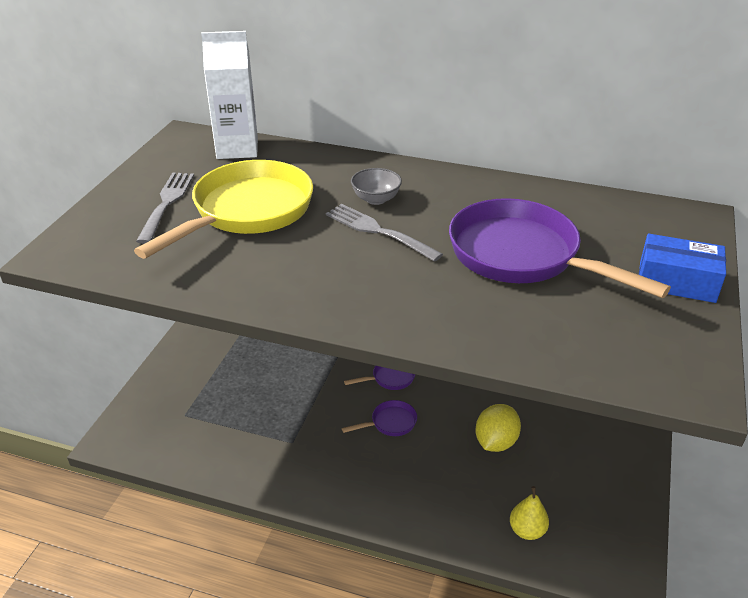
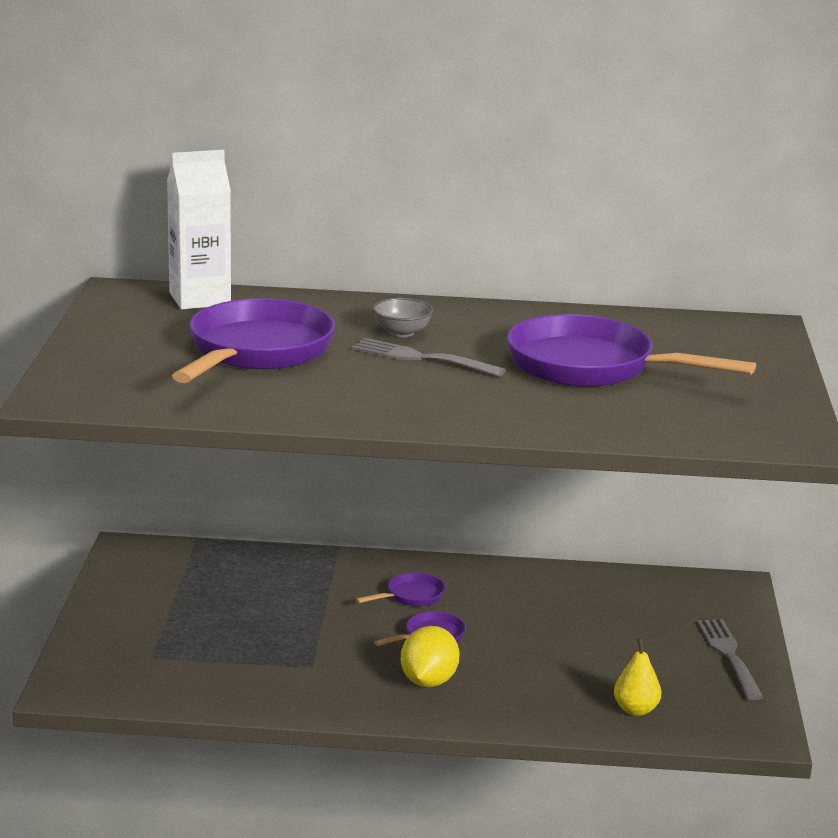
camera: 15 degrees left, 15 degrees down
(166, 204) = (152, 352): grey fork -> grey fork (730, 656)
(246, 212) = (256, 352): yellow pan -> purple pan
(495, 442) = (570, 640): yellow lemon -> yellow lemon (428, 681)
(676, 282) = (759, 375): blue box -> none

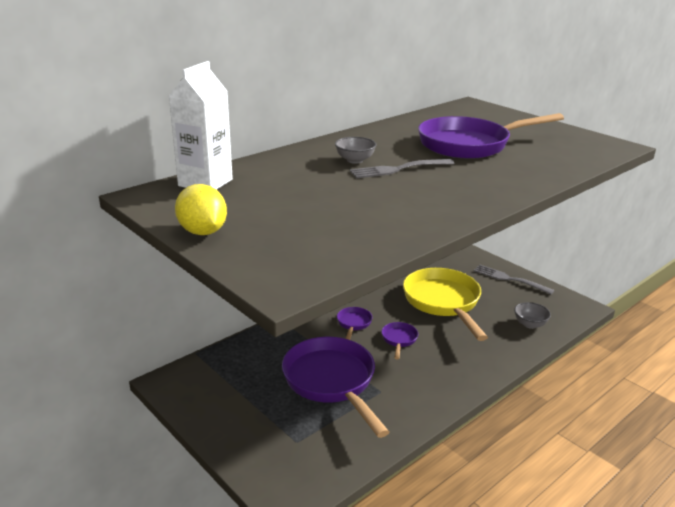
camera: 45 degrees left, 5 degrees up
(256, 352) = (316, 200): purple pan -> purple pan (331, 382)
(428, 681) = (440, 364): yellow lemon -> yellow lemon (203, 232)
(570, 632) = (443, 302): none -> yellow pan
(636, 710) = (530, 324): yellow pear -> grey bowl

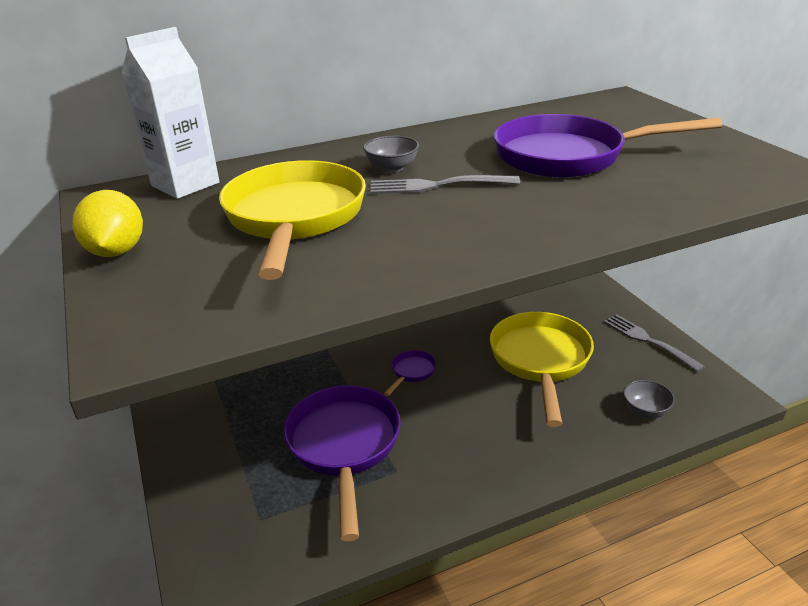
camera: 20 degrees right, 5 degrees up
(316, 198) = (294, 218): none -> yellow pan
(399, 340) = (456, 403): purple pan -> none

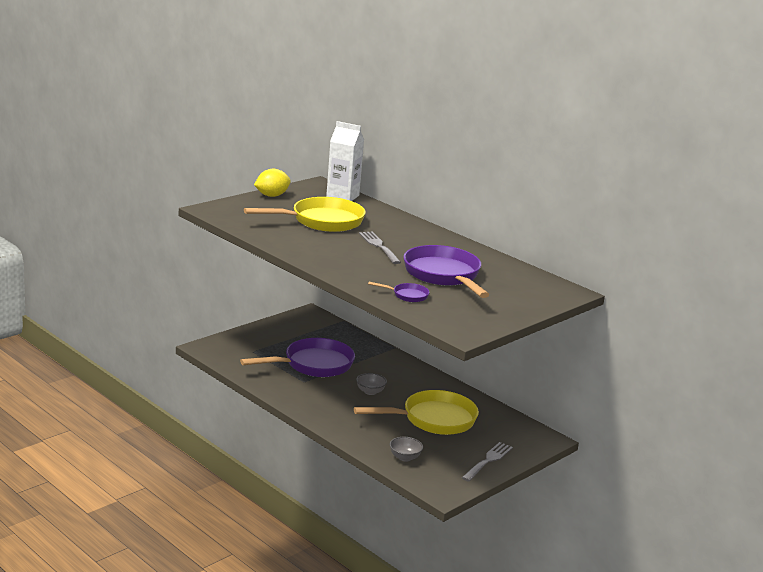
camera: 65 degrees right, 10 degrees down
(392, 168) = (394, 235): grey bowl -> grey bowl (370, 392)
(411, 372) = (390, 377): purple pan -> purple pan (407, 295)

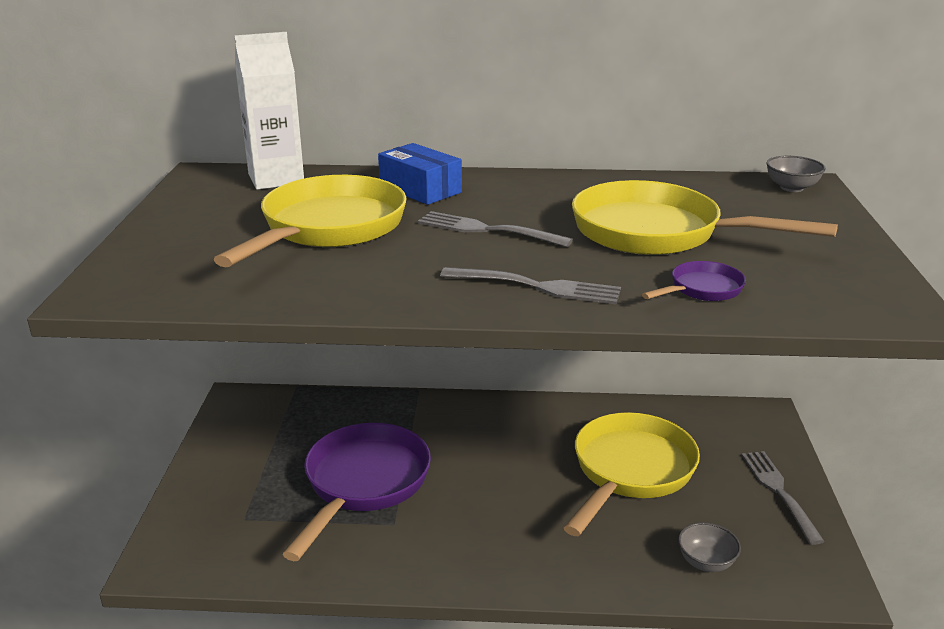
camera: 40 degrees left, 5 degrees up
(272, 196) = (166, 221): yellow lemon -> none
(350, 268) = (536, 287): none -> grey fork
(370, 392) = (498, 480): grey bowl -> grey bowl (791, 188)
(390, 223) = (420, 189): none -> blue box
(443, 275) = (657, 233): purple pan -> yellow pan

